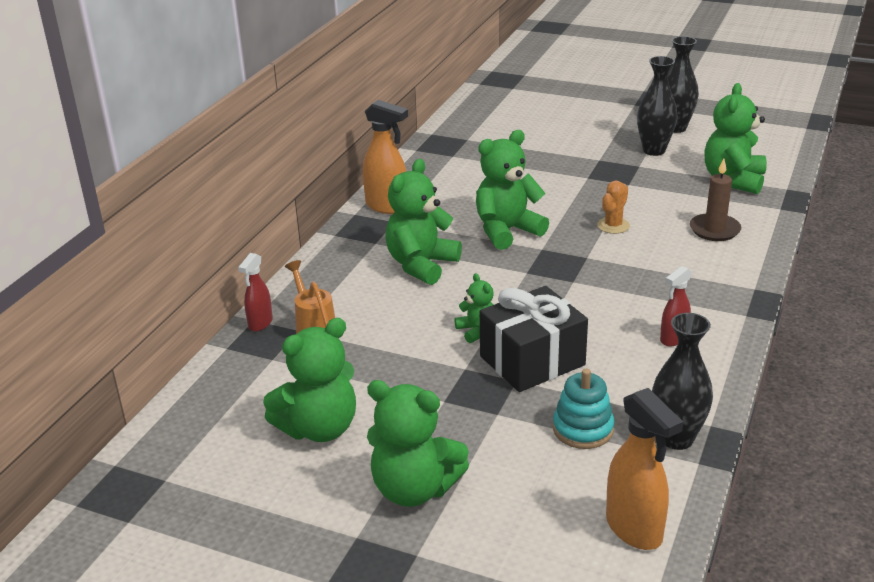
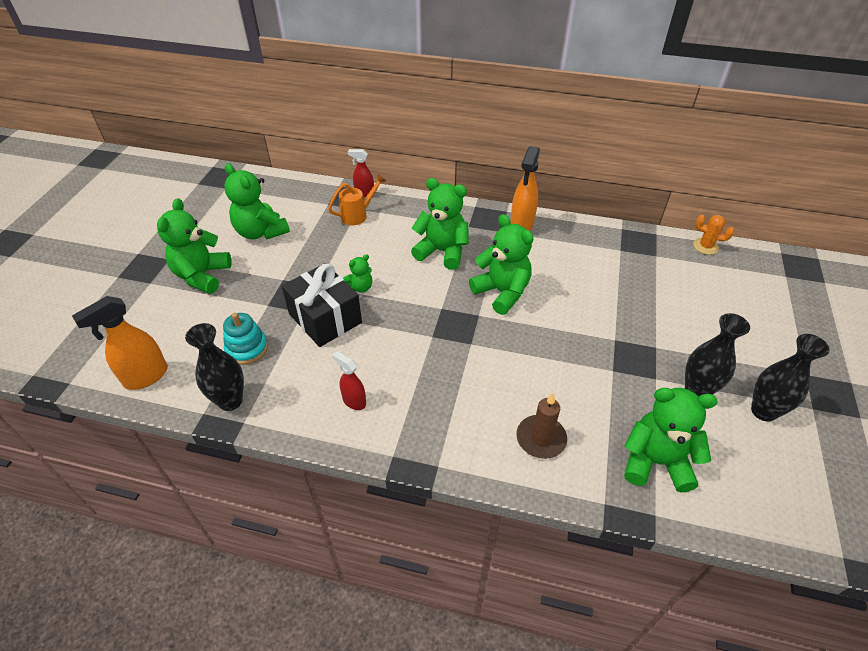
camera: 80 degrees right, 15 degrees up
(613, 226) = (528, 360): orange cactus -> orange cactus (705, 246)

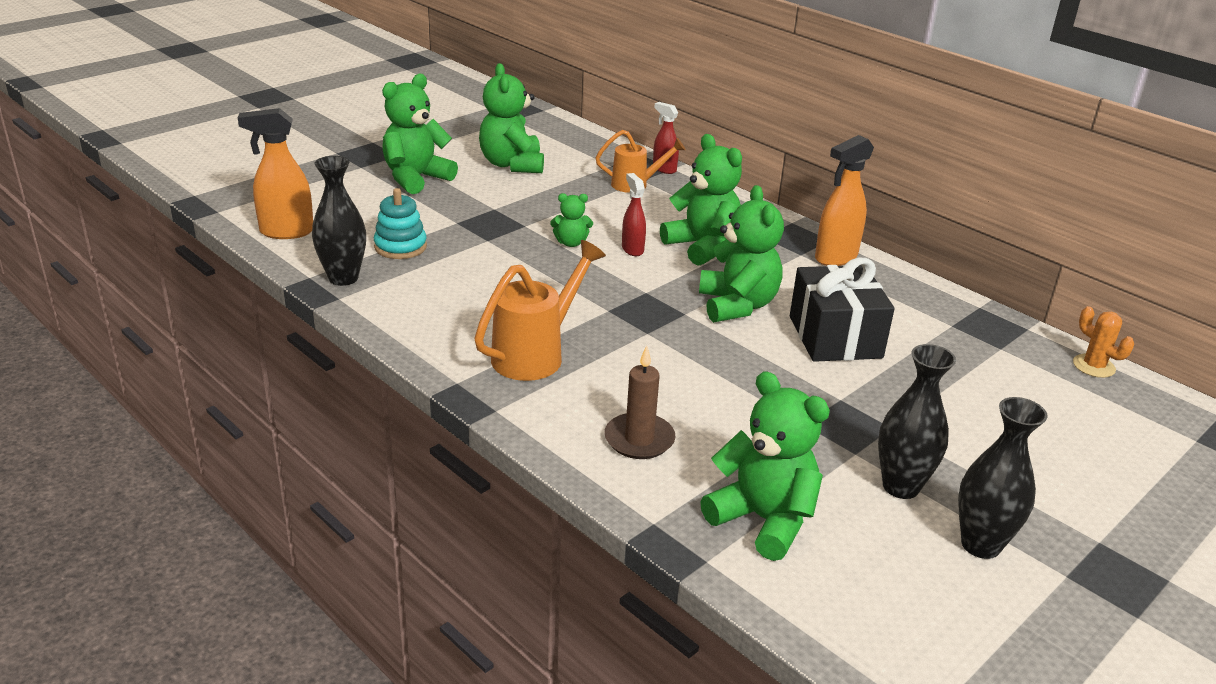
camera: 30 degrees right, 15 degrees down
(325, 318) = (505, 253): black gift -> black gift (835, 337)
(354, 401) = (463, 326): red spray bottle -> red spray bottle (632, 249)
(421, 400) = (536, 354): none -> orange watering can

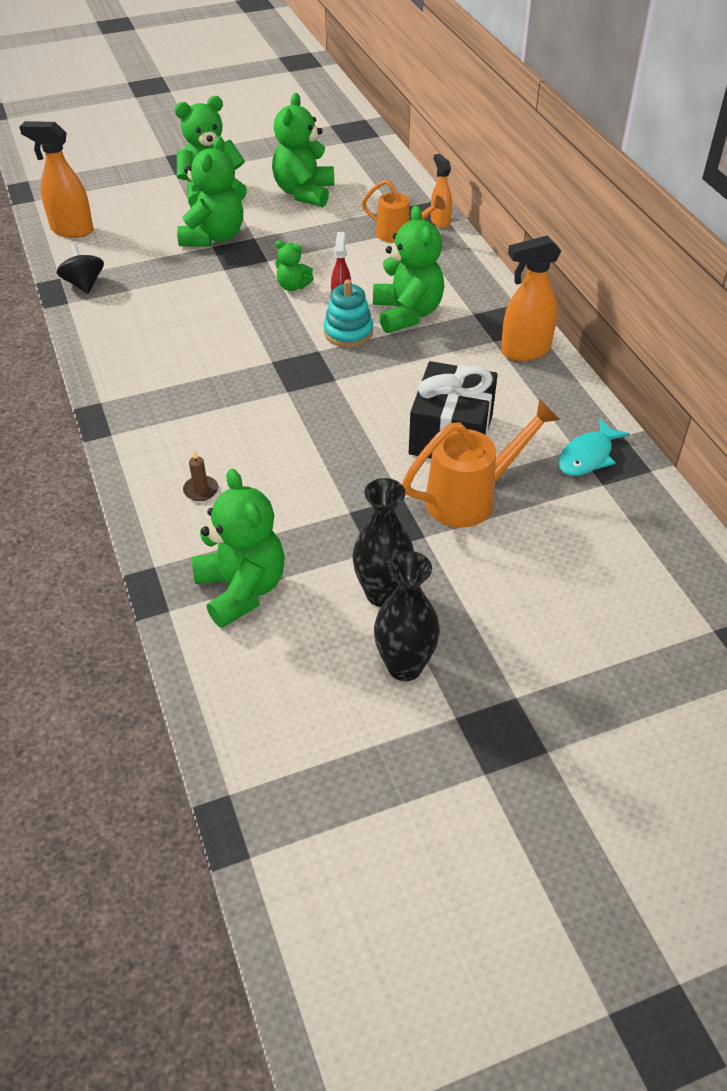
camera: 25 degrees right, 15 degrees up
(343, 278) = (84, 284): black vase -> black spinning top
(400, 247) = (149, 262): turquoise stacking toy -> turquoise stacking toy (348, 332)
(536, 354) = (180, 390): orange watering can -> orange watering can (471, 498)
(639, 439) = (201, 490): brown candle -> brown candle, size x0.57
(664, 169) = (440, 221): red spray bottle -> orange spray bottle
(737, 305) = (388, 382): green teddy bear -> green teddy bear (213, 237)
(967, 329) = (587, 456): none -> turquoise fish
(1093, 366) = (681, 526): orange cactus -> none

